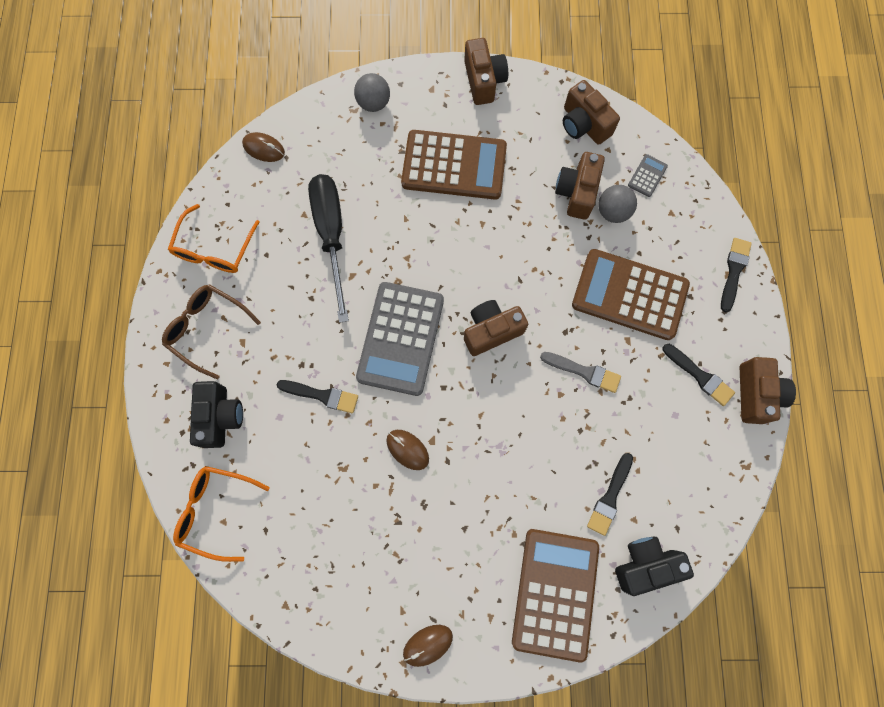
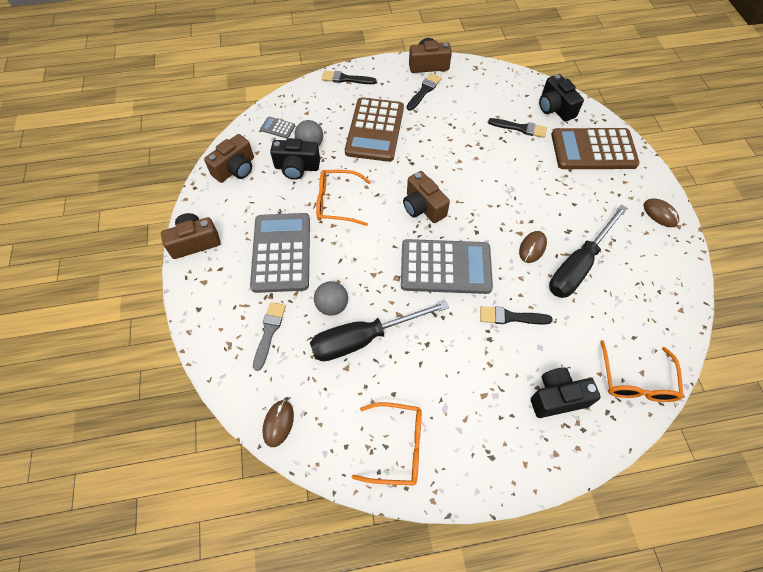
camera: 100 degrees left, 15 degrees down
(208, 329) = (480, 431): brown glasses -> none
(322, 395) = (511, 317): black brush -> black brush turned 90 degrees counterclockwise
(371, 499) = (578, 265): none -> black screwdriver
(374, 103) = (221, 328): grey ball -> grey ball (332, 305)
(454, 165) = (281, 252): brown calculator -> grey calculator
(514, 232) = (337, 202): none -> orange glasses
(576, 192) = (297, 167): brown camera -> black camera
(584, 372) = (439, 149): grey brush -> grey brush (269, 332)

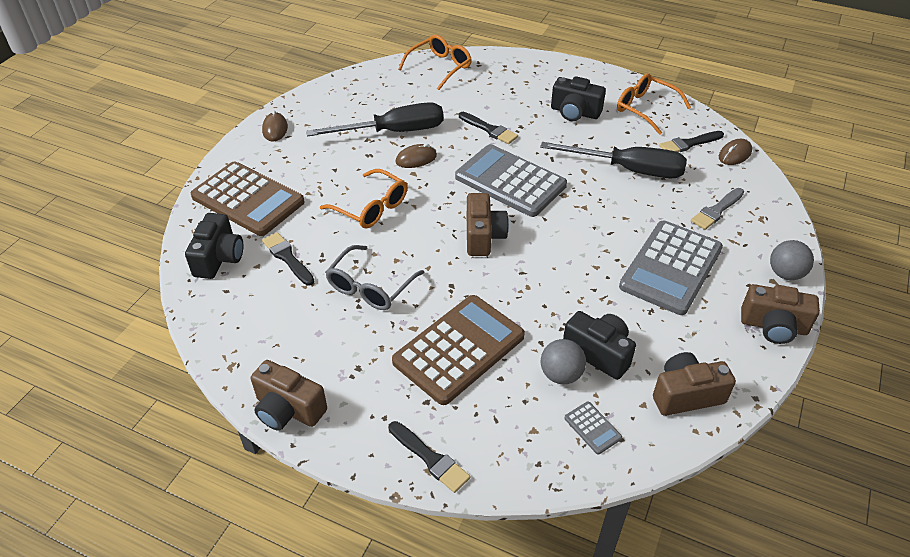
camera: 145 degrees left, 15 degrees down
(332, 305) = (642, 202): grey ball -> grey ball (785, 274)
(337, 202) = (575, 286): orange glasses -> orange glasses (371, 207)
(424, 91) = (340, 369): black brush -> black brush (689, 144)
(455, 137) = (371, 286): none -> grey glasses
(557, 397) = (505, 82): black camera -> black camera (575, 112)

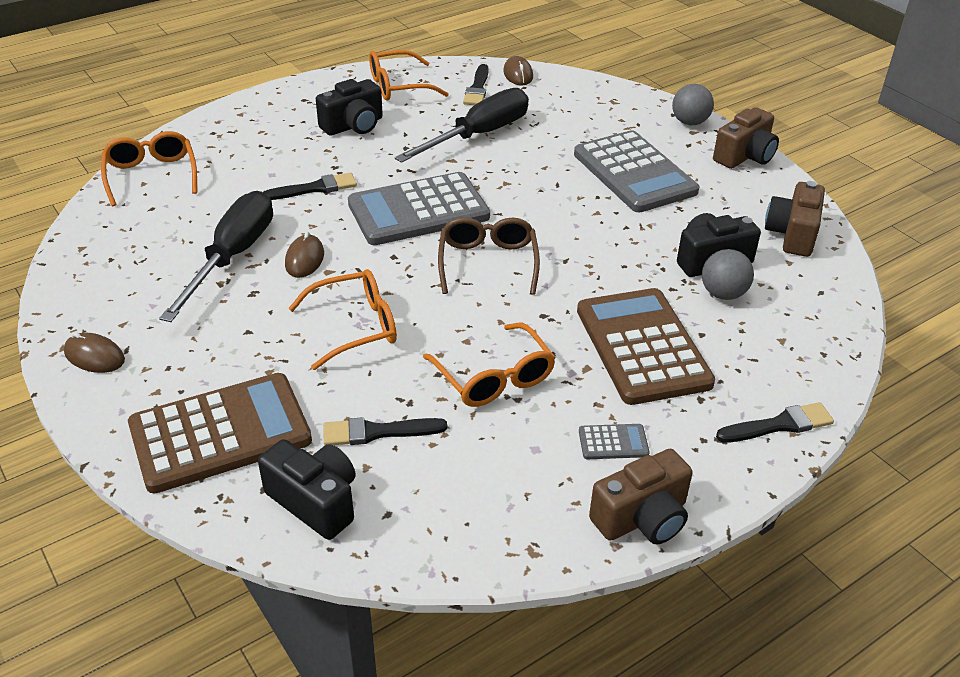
camera: 60 degrees left, 5 degrees down
(371, 286) = (493, 377): grey glasses -> orange glasses
(483, 236) = (488, 263): brown camera -> brown glasses
(592, 428) = (799, 302): grey calculator -> grey calculator (613, 442)
(716, 210) = (582, 117): grey brush -> none

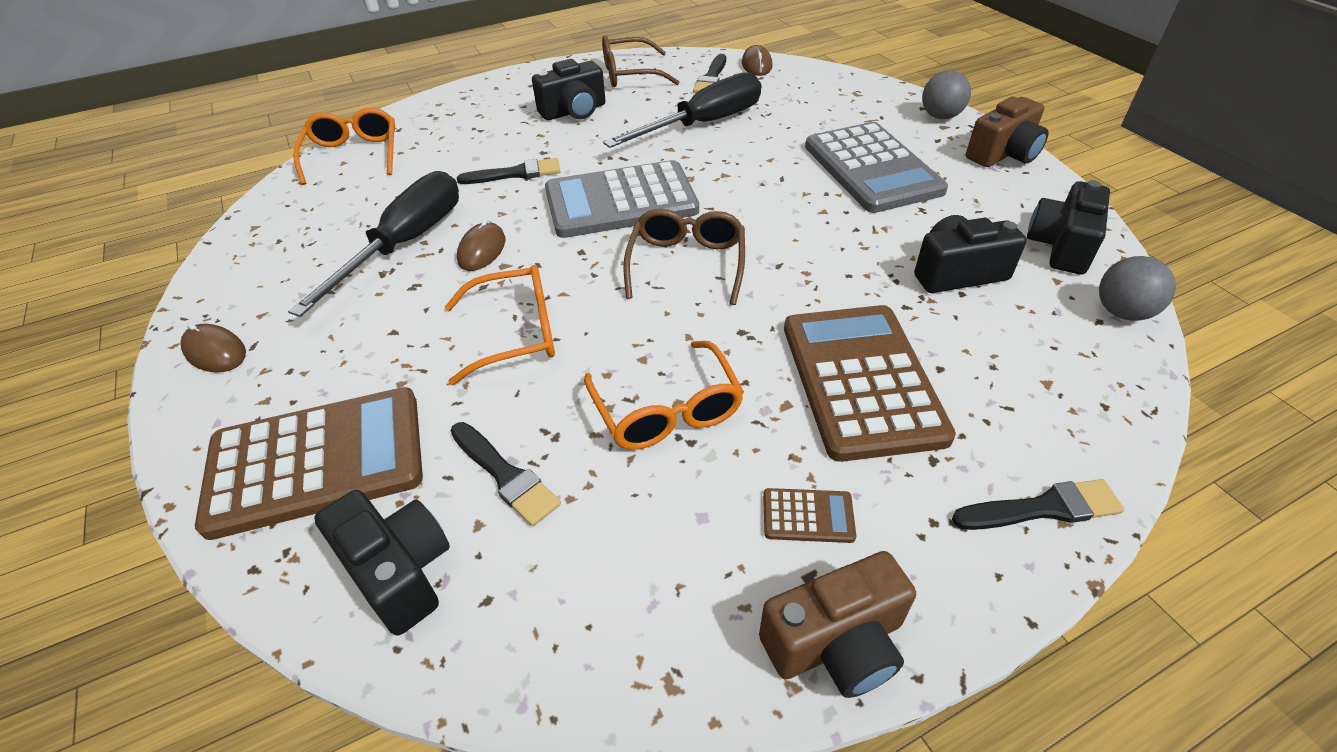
camera: 10 degrees right, 5 degrees up
(377, 432) = (505, 475): black brush -> black brush turned 135 degrees counterclockwise
(399, 86) = (630, 74): orange glasses -> brown glasses
(613, 442) = (808, 516): grey calculator -> brown calculator
(723, 294) = (970, 316): grey ball -> grey ball (1122, 312)
(792, 234) = (1061, 246): brown camera -> black camera

